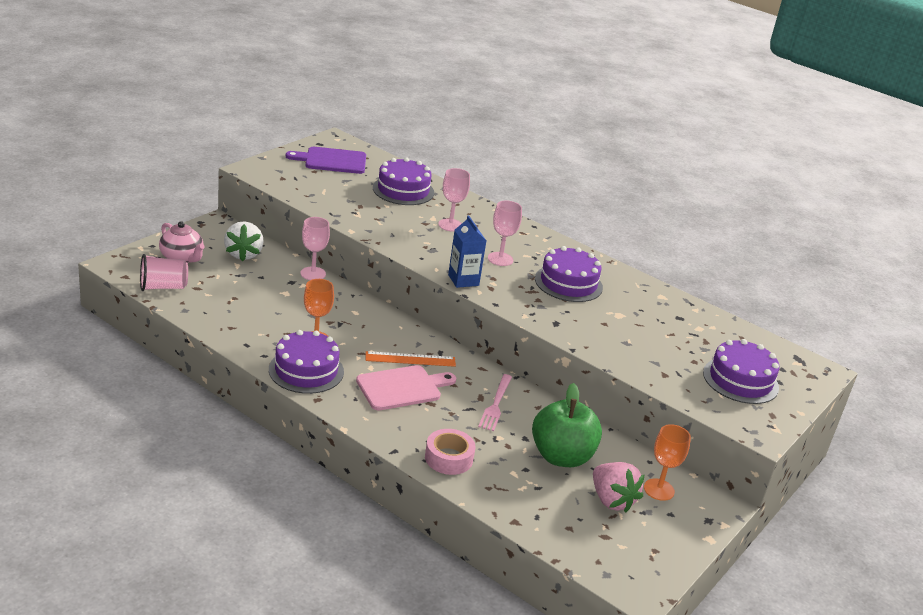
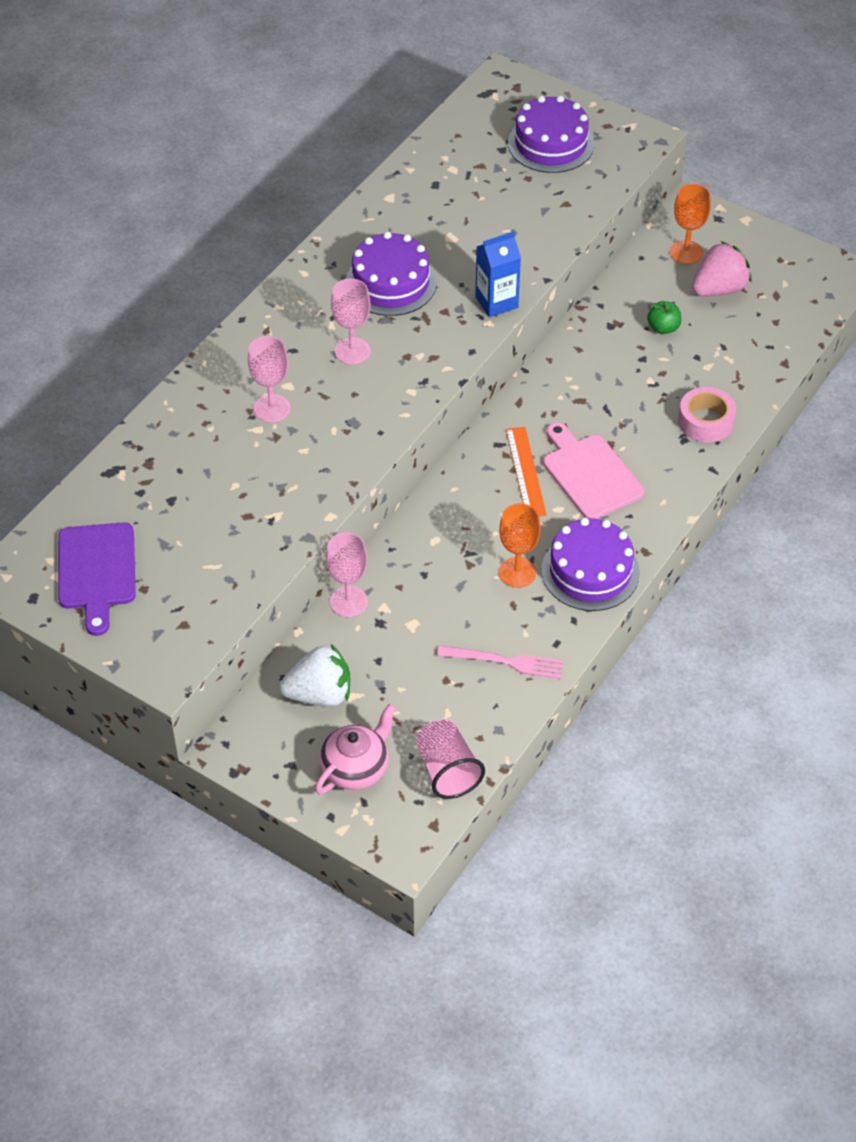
camera: 90 degrees left, 20 degrees up
(403, 190) = (176, 471): purple cake -> none
(463, 280) = (424, 385): blue carton -> blue carton (496, 302)
(496, 404) = (588, 386): pink fork -> pink fork (505, 662)
(561, 456) = (663, 328): green apple -> green apple, size x0.44

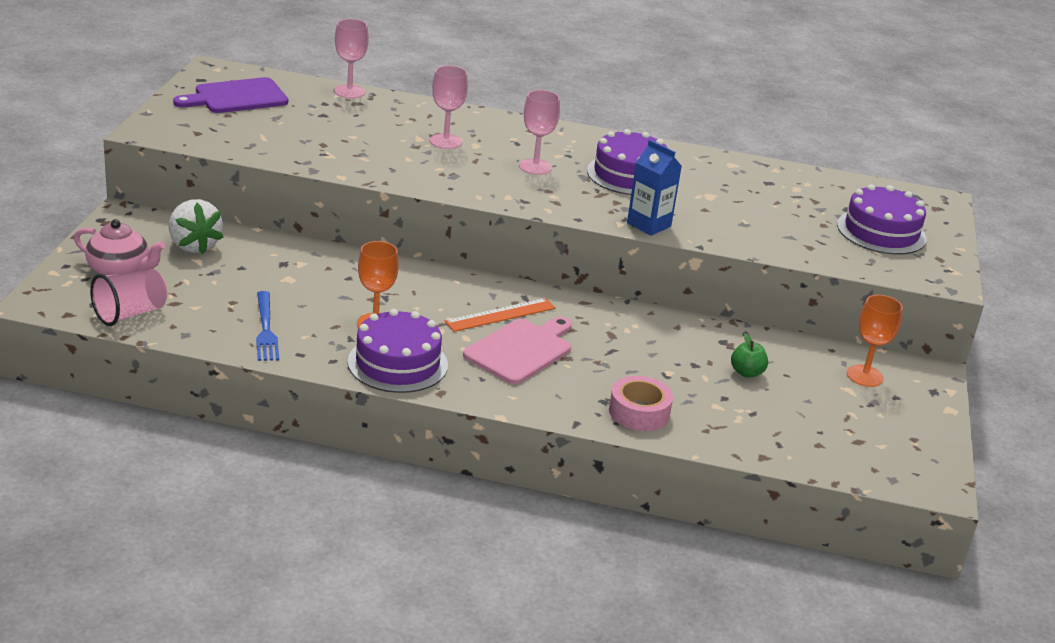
camera: 65 degrees right, 20 degrees down
(348, 601) = (300, 246): pink goblet -> pink goblet (349, 92)
(505, 662) = (265, 329): pink fork -> blue fork
(719, 289) = (832, 402): pink strawberry -> none

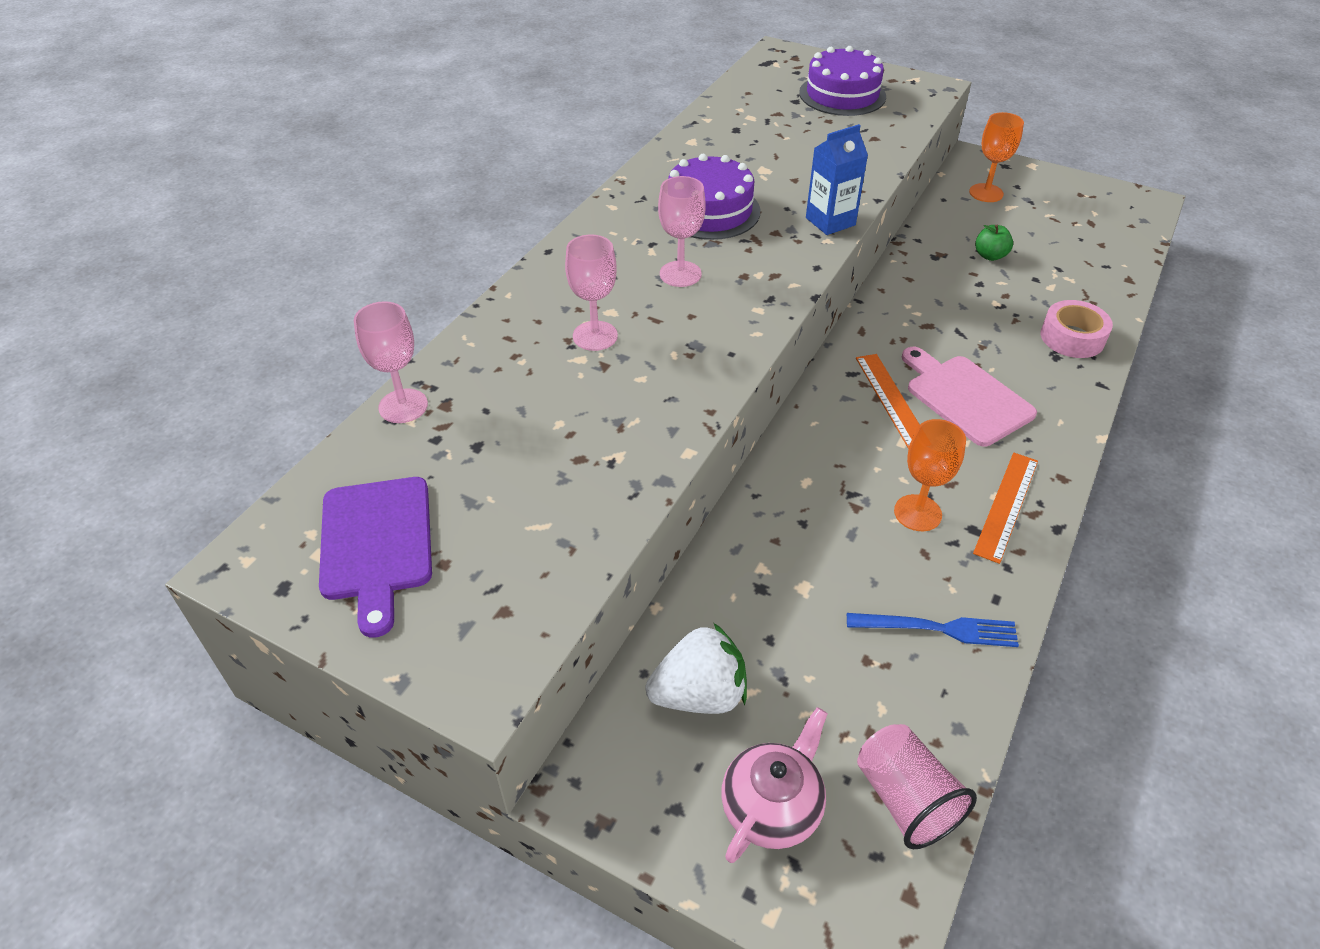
camera: 70 degrees left, 15 degrees up
(397, 363) = (1006, 505): purple cake -> orange ruler

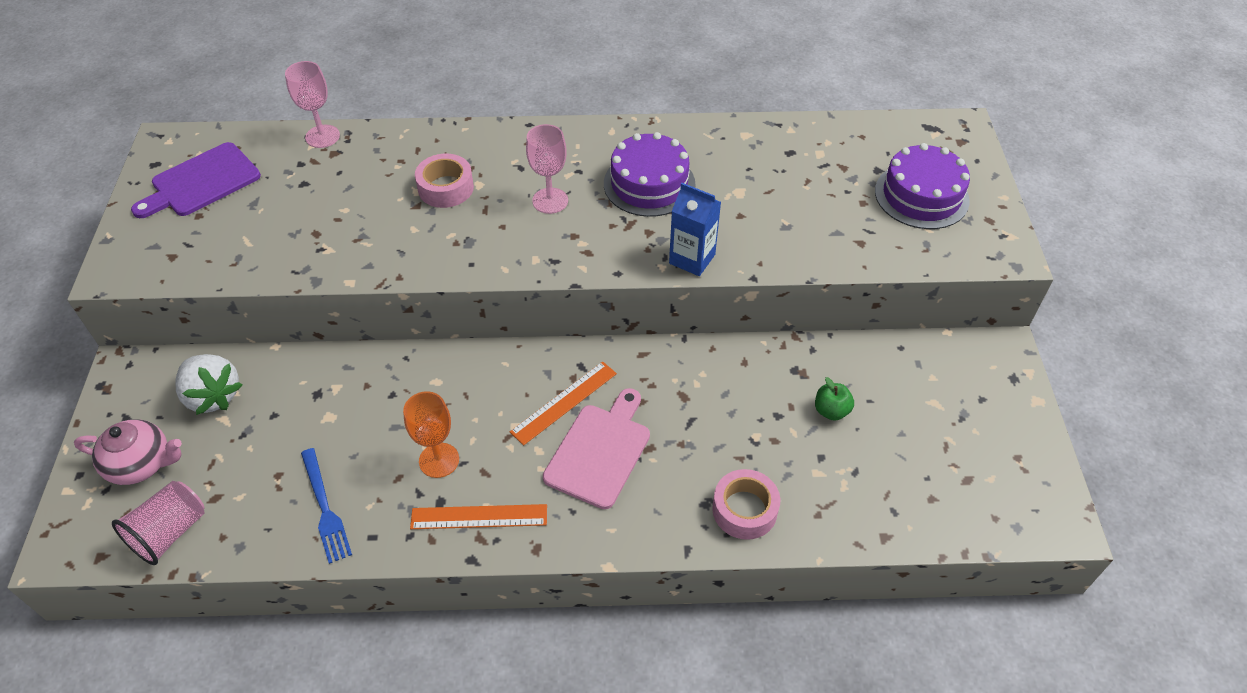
camera: 60 degrees right, 5 degrees up
(595, 336) = (446, 188): pink goblet -> pink tape
(986, 193) = (943, 377): orange goblet -> none

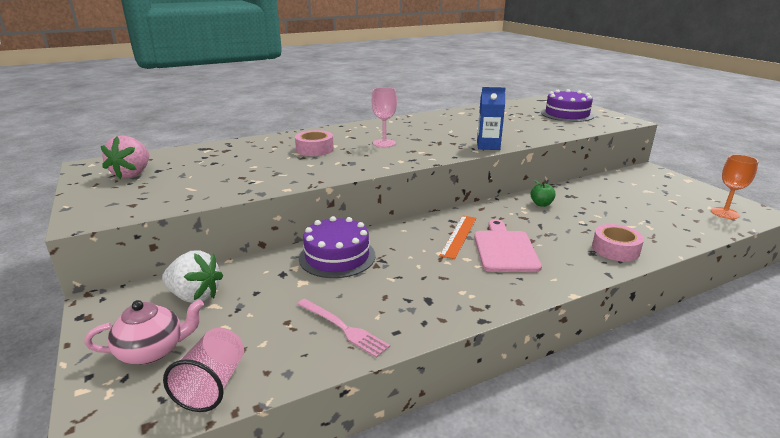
camera: 25 degrees left, 25 degrees down
(201, 182) = (132, 174): purple cutting board -> pink strawberry
(322, 136) = (211, 146): pink goblet -> none
(325, 508) = (343, 328): blue fork -> pink fork
(439, 460) = (405, 280): orange goblet -> orange goblet (724, 213)
(479, 516) = (463, 298): orange ruler -> none
(649, 184) = (432, 131): purple cake -> purple cake (337, 256)
(831, 411) = (605, 204): green apple -> green apple (541, 204)

